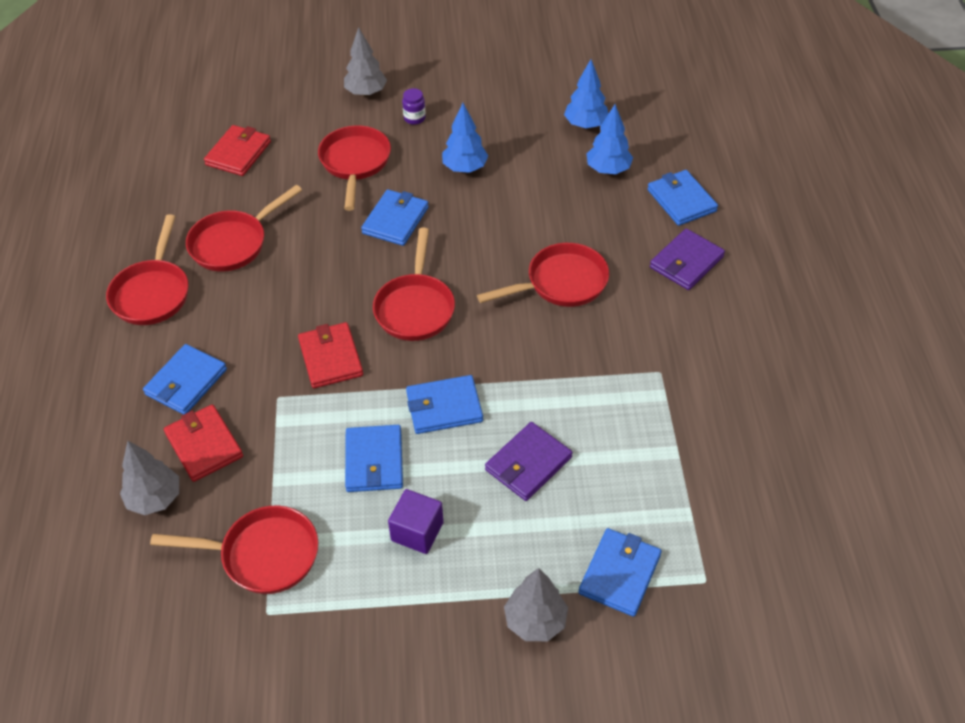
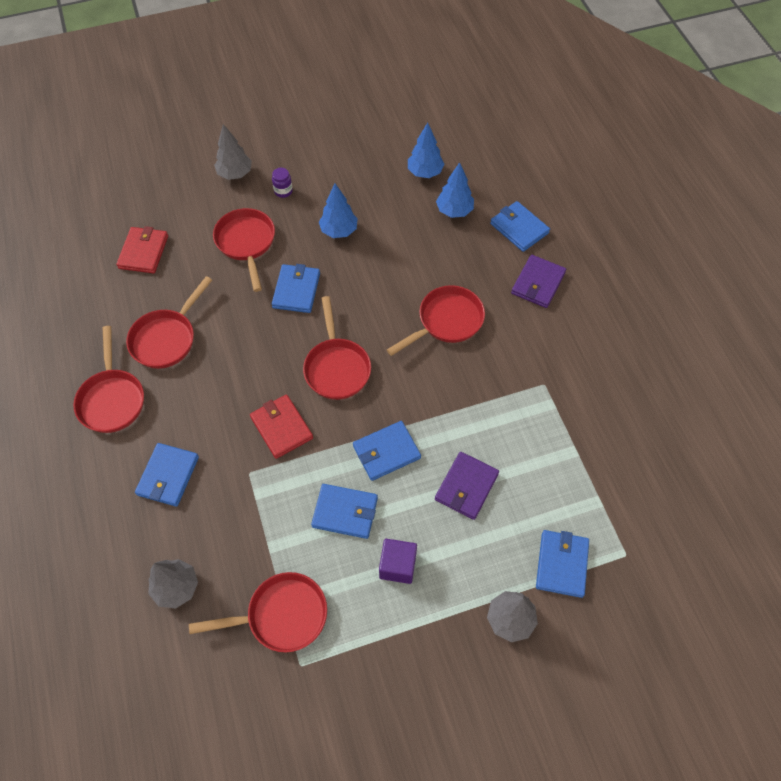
camera: 15 degrees left, 10 degrees up
(204, 445) = (201, 530): red wallet -> none
(374, 461) = (345, 512): blue wallet -> blue wallet turned 60 degrees counterclockwise

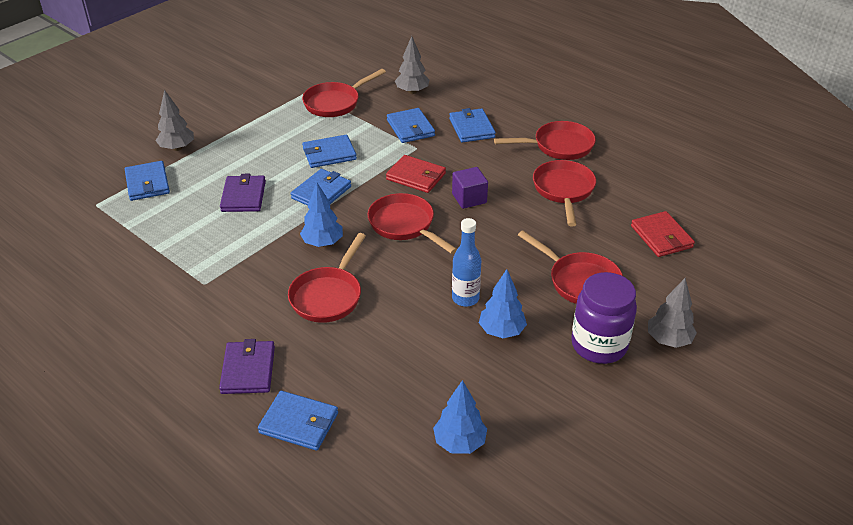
camera: 150 degrees right, 20 degrees down
(112, 399) = (558, 146): red pan -> red pan turned 120 degrees clockwise
(283, 191) = (599, 345): purple jar -> purple jar, size x2.37
(296, 290) = (493, 264): blue wallet -> blue wallet (410, 128)
(343, 269) = (465, 298): none -> blue bottle
(397, 566) = (272, 144): purple cube -> purple cube (469, 198)
(454, 211) = (390, 409): blue tree -> blue tree (322, 243)

